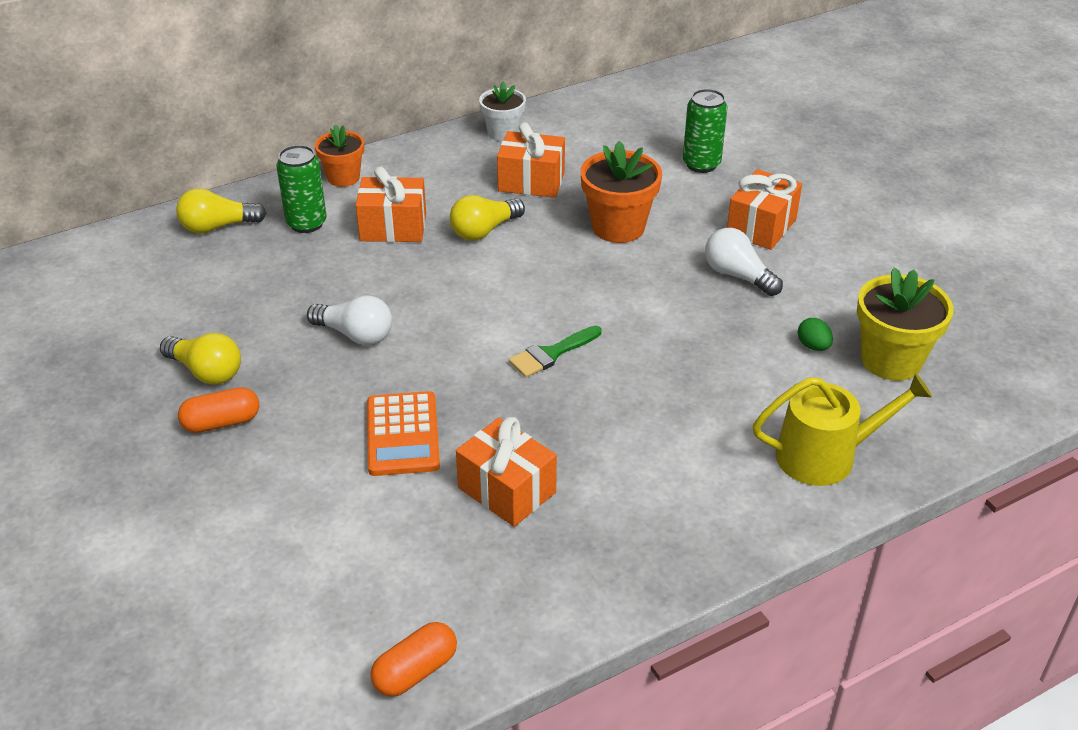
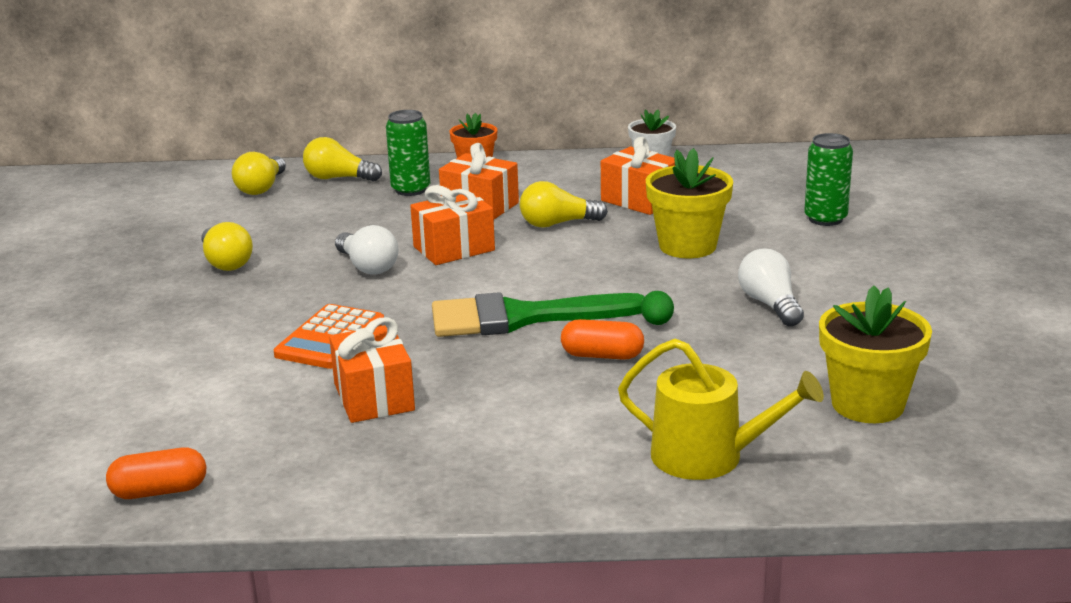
camera: 30 degrees right, 15 degrees down
(147, 261) = (261, 188): none -> yellow light bulb
(221, 422) = (200, 295): orange capsule -> orange capsule (602, 355)
(551, 354) = (521, 317): green brush -> green brush, size x1.96
(618, 227) = (687, 246): orange flower pot -> yellow flower pot
(761, 227) = (838, 275): orange gift -> orange gift (454, 248)
(813, 346) = (791, 373): green egg -> green egg (657, 323)

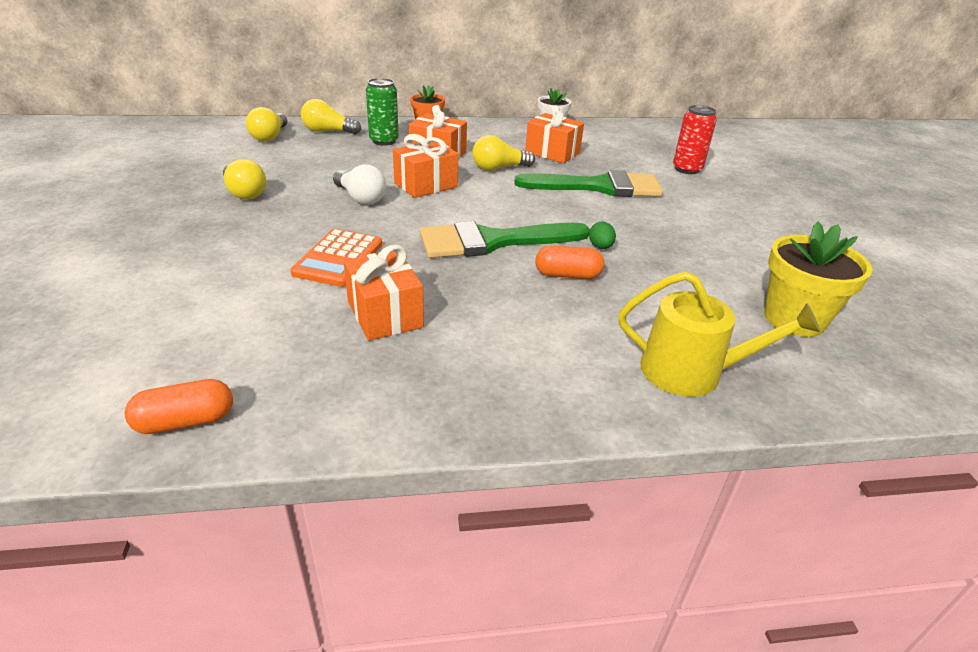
camera: 10 degrees left, 10 degrees up
(687, 246) = (599, 187): yellow flower pot -> green brush
(770, 304) = (678, 233): white light bulb -> none
(825, 219) = (687, 169): green can -> red can

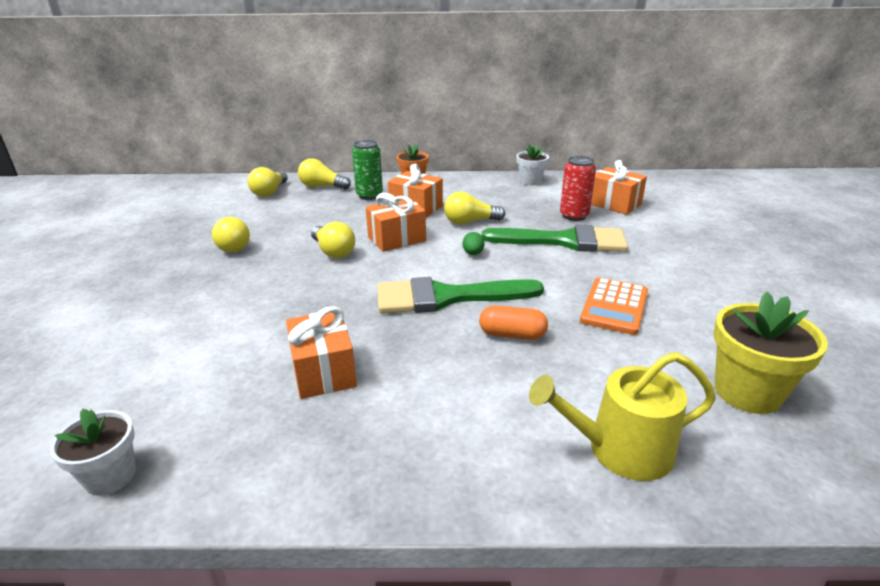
camera: 10 degrees right, 5 degrees down
(185, 421) = (110, 476): orange capsule -> white flower pot
(338, 258) = (296, 312): orange calculator -> orange calculator (614, 306)
(360, 198) = (333, 251): white light bulb -> yellow light bulb
(552, 153) = (526, 206): orange gift -> orange gift (614, 204)
(600, 247) = (552, 305): green egg -> green egg (473, 253)
(687, 169) = (659, 222): red can -> red can (574, 216)
(691, 372) = (620, 449): yellow watering can -> yellow watering can turned 150 degrees clockwise

